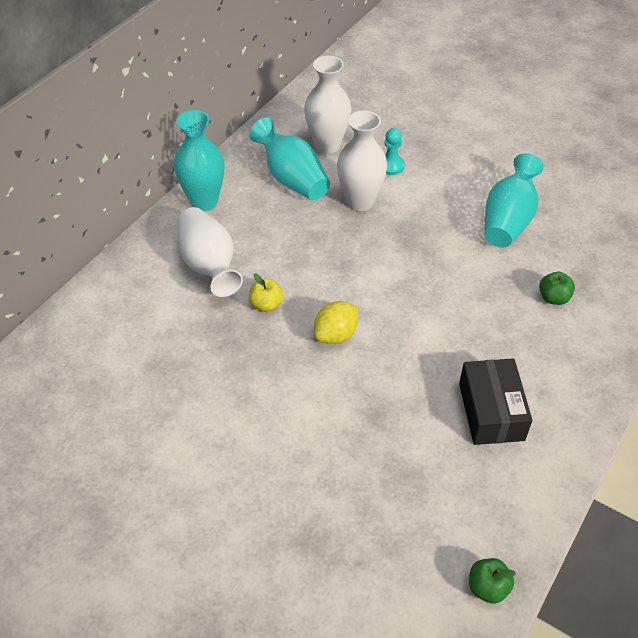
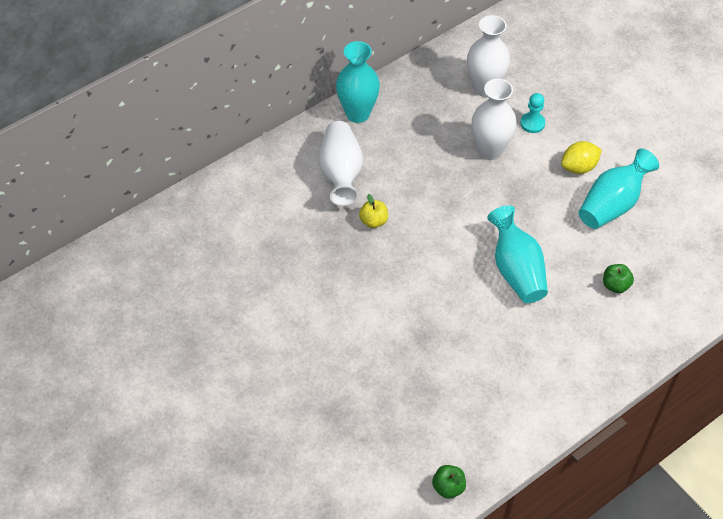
camera: 20 degrees right, 5 degrees up
(292, 179) = (440, 112): turquoise vase -> turquoise vase (516, 270)
(336, 335) = (419, 263): yellow lemon -> yellow lemon (578, 167)
(491, 411) = (515, 362): black box -> none

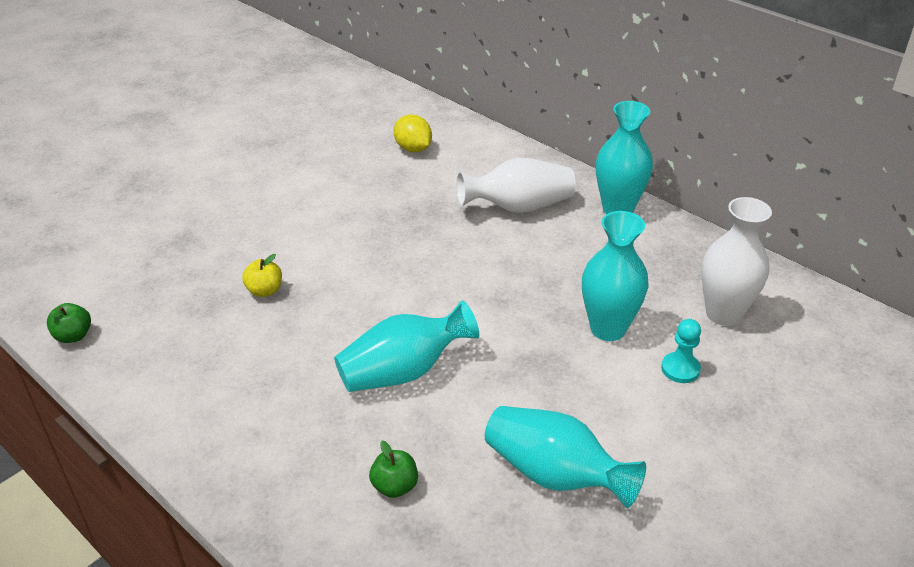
camera: 80 degrees right, 15 degrees down
(373, 221) = (453, 239): yellow apple -> yellow apple (264, 291)
(490, 150) = (608, 328): white vase -> turquoise vase
(578, 167) = (615, 428): yellow lemon -> yellow lemon (413, 149)

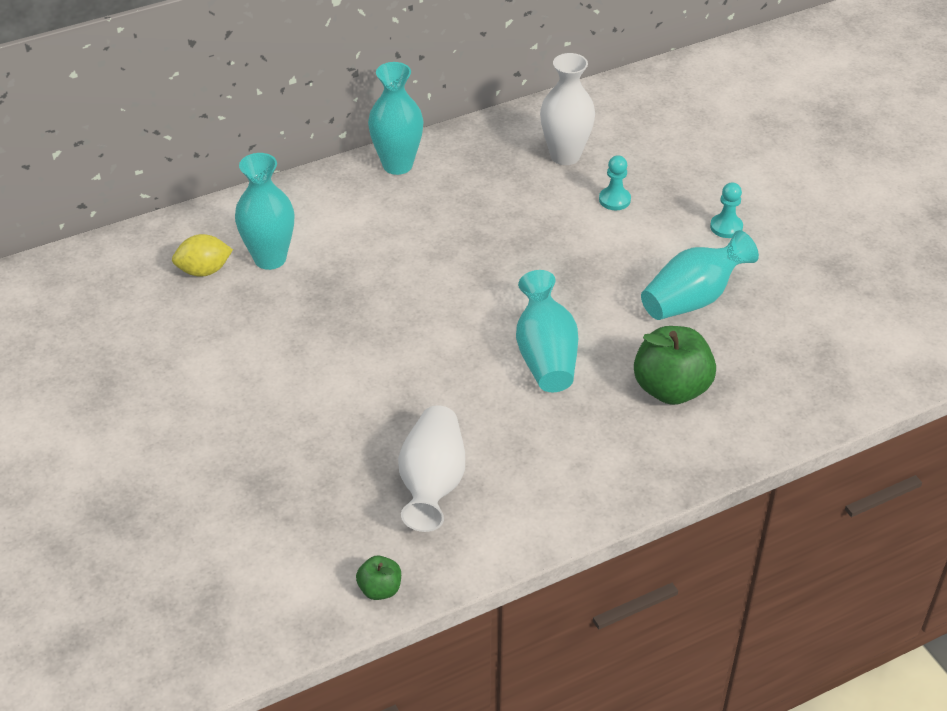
camera: 70 degrees left, 5 degrees up
(264, 291) = (385, 429): yellow apple -> none
(395, 486) = (671, 389): green apple -> green apple, size x2.00
(518, 207) = (356, 224): white vase -> white vase (432, 483)
(608, 328) = (551, 222): turquoise vase -> turquoise vase (270, 258)
(705, 481) = (726, 227): none -> turquoise pawn

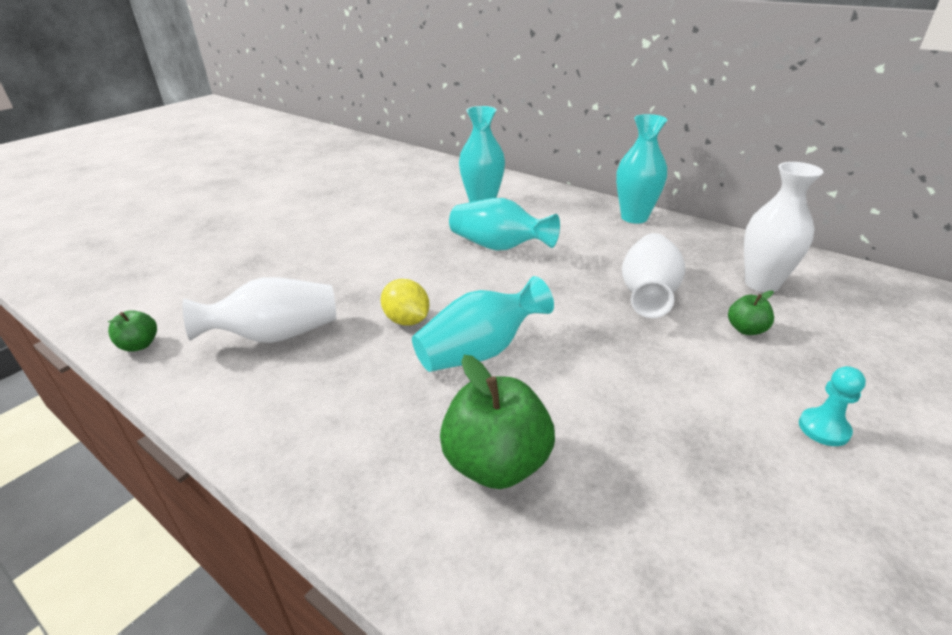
camera: 65 degrees right, 10 degrees down
(204, 271) = (450, 189): yellow lemon -> yellow lemon (407, 320)
(534, 225) = (648, 294): none -> white vase
(614, 200) = (746, 329): turquoise pawn -> green apple
(693, 299) = (666, 436): turquoise vase -> turquoise vase (499, 247)

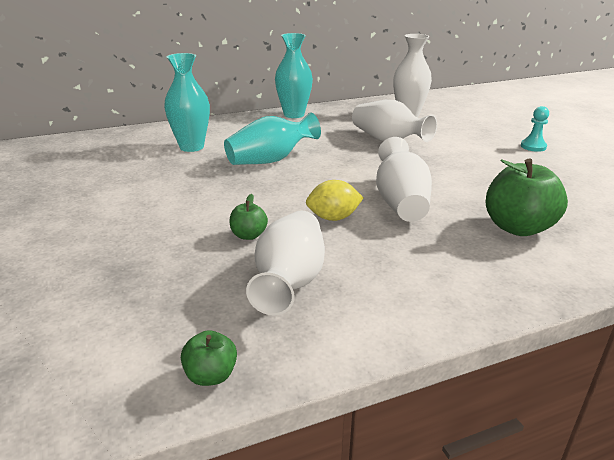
camera: 60 degrees left, 5 degrees down
(480, 351) = (400, 202): turquoise vase -> white vase
(746, 329) = (446, 132): green apple -> green apple (248, 235)

